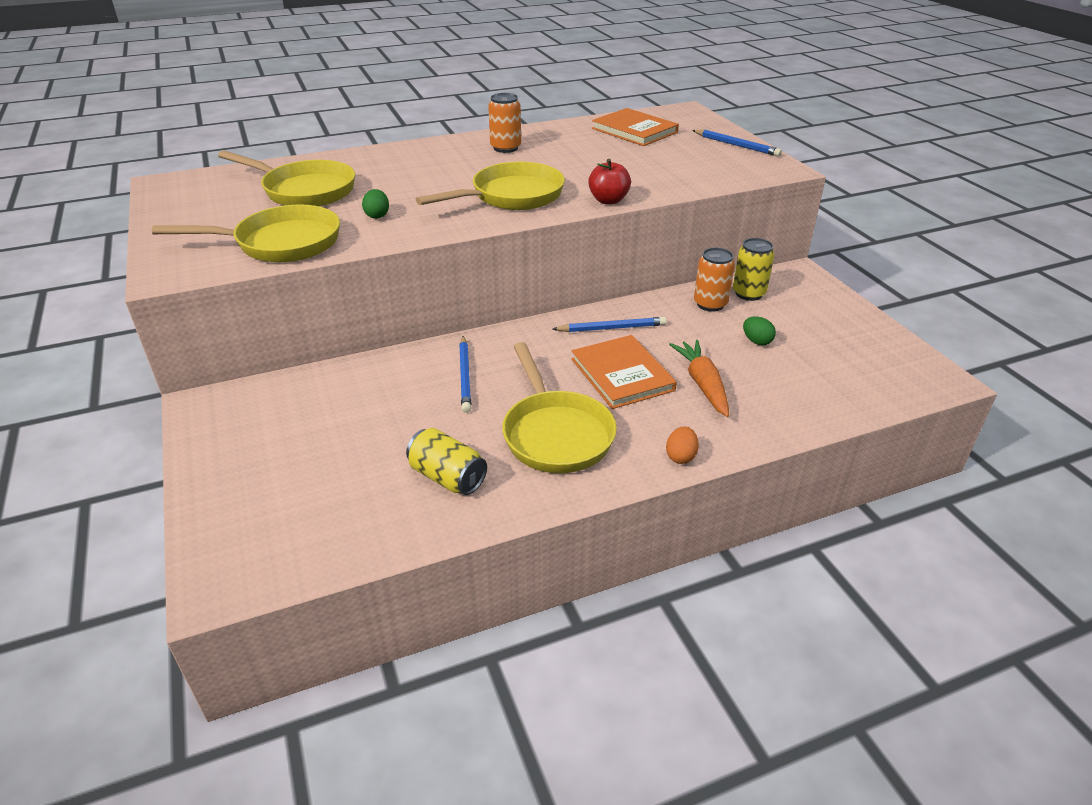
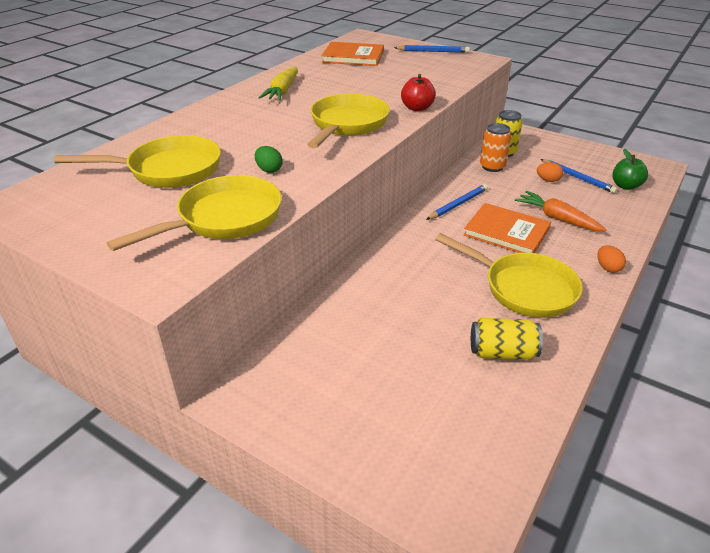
camera: 35 degrees left, 0 degrees up
(465, 376) = (412, 277): blue pencil -> blue pencil (578, 178)
(505, 148) = (282, 91): orange can -> yellow carrot
(756, 341) = (548, 180): green egg -> orange egg
(852, 384) = (625, 186): none -> green apple

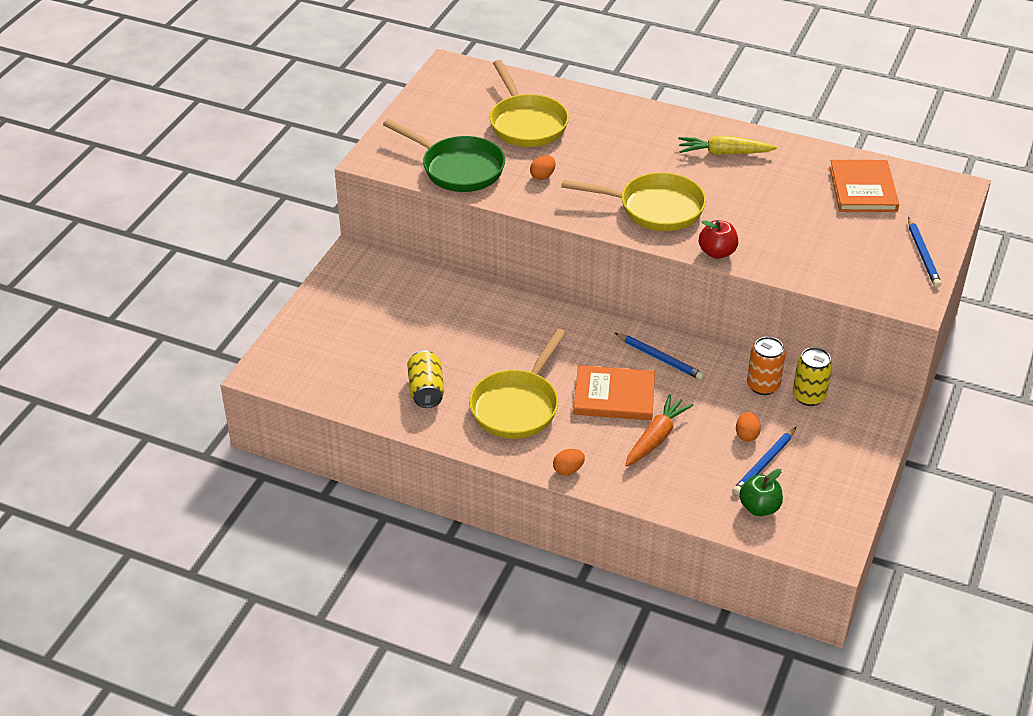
camera: 80 degrees right, 5 degrees up
(223, 219) = (458, 168): yellow pan -> green pan
(269, 170) = (542, 176): green egg -> orange egg
(506, 232) = (614, 396): orange book -> orange book turned 75 degrees clockwise

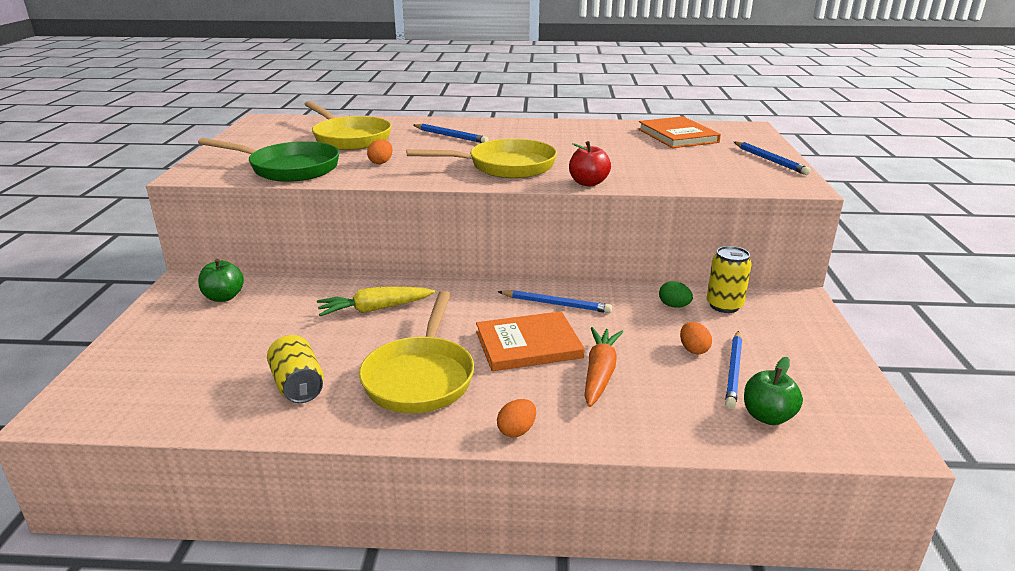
camera: 20 degrees left, 15 degrees down
(384, 282) = (224, 297): none -> green apple
(627, 140) = (450, 136): none -> blue pencil
(724, 153) = (543, 133): yellow carrot -> yellow carrot (375, 309)
(763, 385) = (674, 306): orange can -> green egg

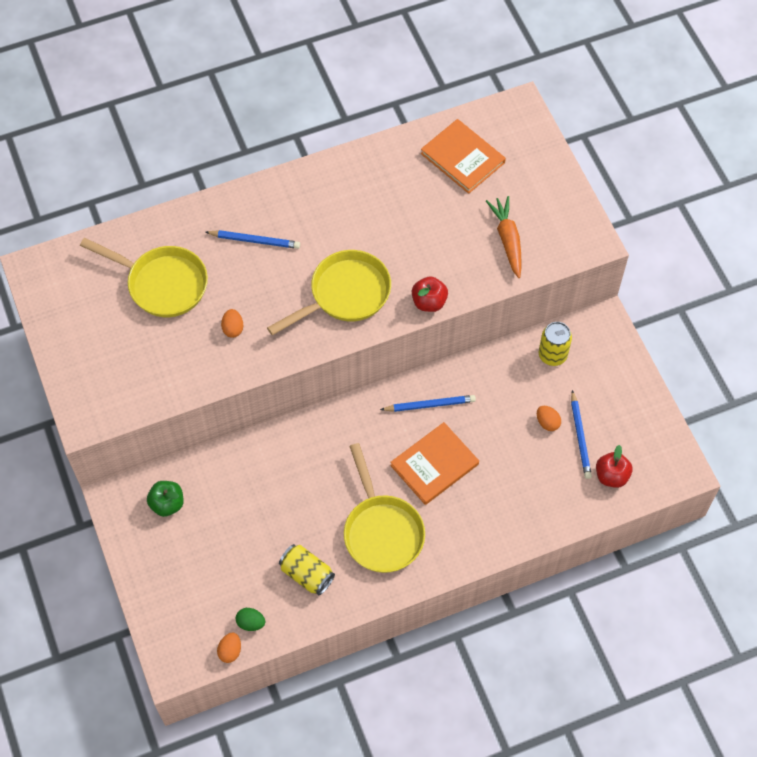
camera: 25 degrees left, 35 degrees up
(289, 168) = (162, 373): green pan -> none
(375, 309) = (298, 469): yellow carrot -> none
(516, 431) = (470, 554): orange egg -> orange egg (230, 651)
(600, 373) = (496, 476): orange carrot -> orange carrot (507, 240)
(674, 306) = (516, 371): green egg -> green egg (251, 623)
(767, 416) = (611, 476): green apple -> red apple
(770, 160) = (558, 192): blue pencil -> none

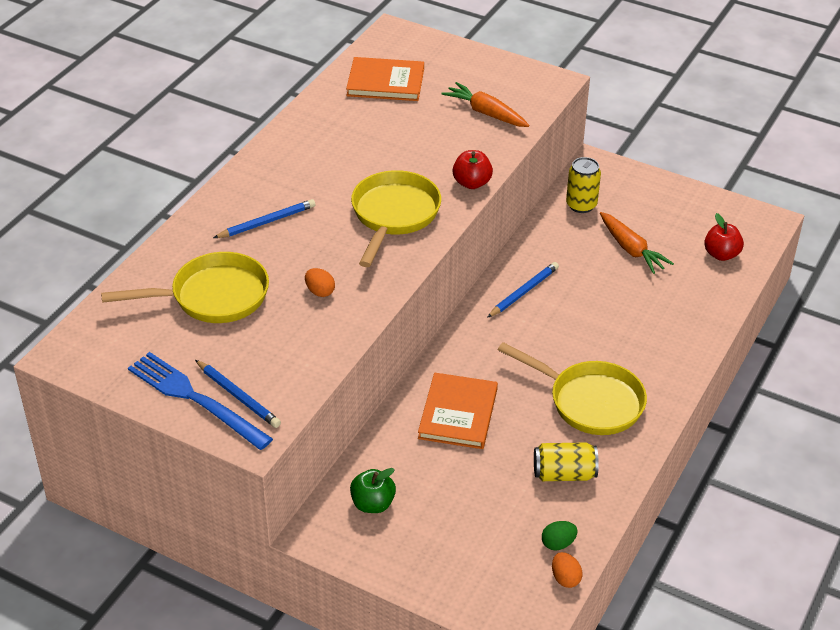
camera: 40 degrees left, 20 degrees down
(79, 362) = (195, 399): none -> blue fork
(434, 465) = (577, 329): orange book -> orange book (458, 413)
(547, 422) = (631, 249): orange egg -> orange carrot
(580, 437) = (667, 244): blue pencil -> blue pencil (238, 396)

